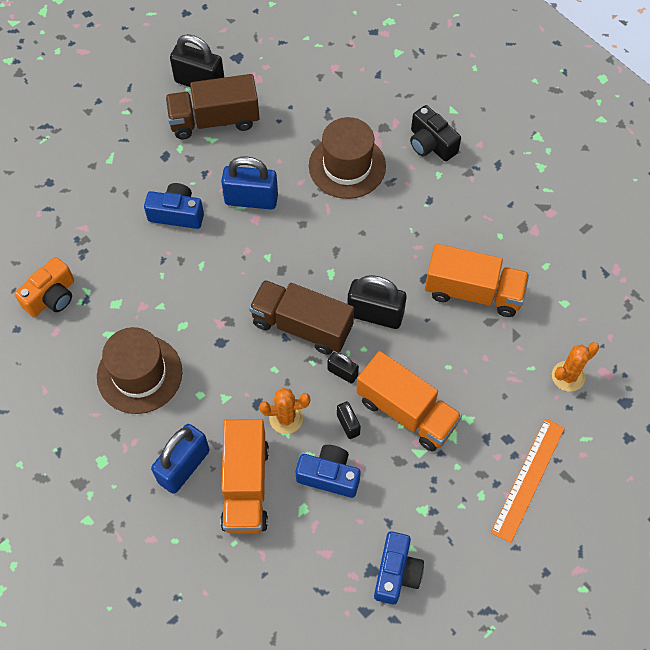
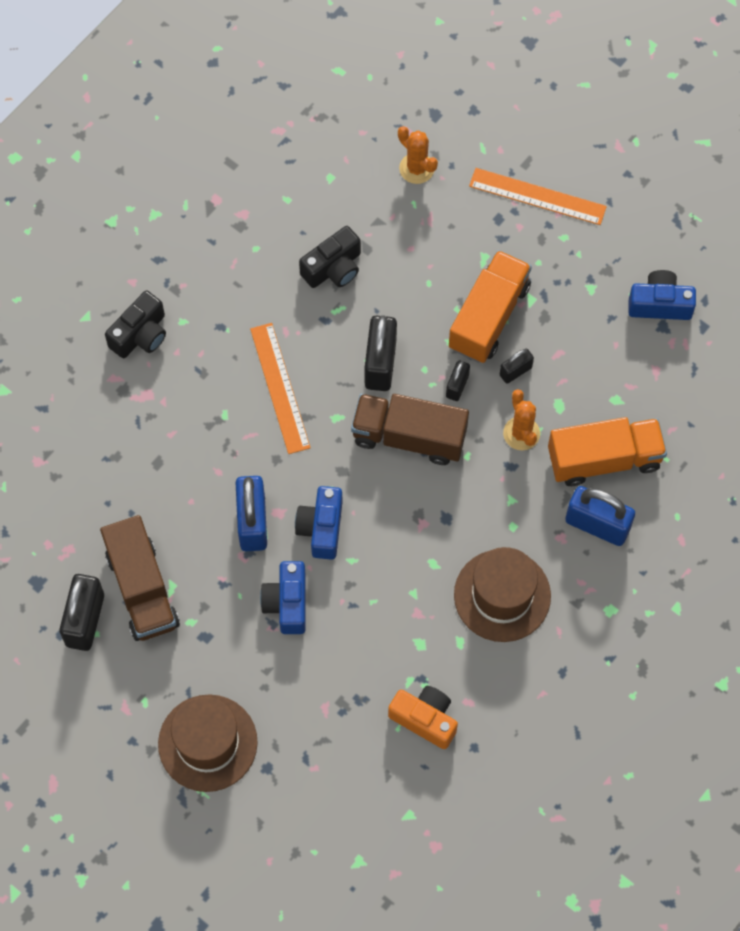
camera: 100 degrees left, 5 degrees up
(302, 326) = (409, 436): brown truck -> brown truck turned 90 degrees clockwise
(329, 476) = (575, 380): blue camera -> blue camera (321, 528)
(347, 166) = (187, 423): brown hat -> brown hat (207, 743)
(366, 235) = (279, 388): none -> orange ruler
(473, 292) = (333, 268): orange truck -> black camera

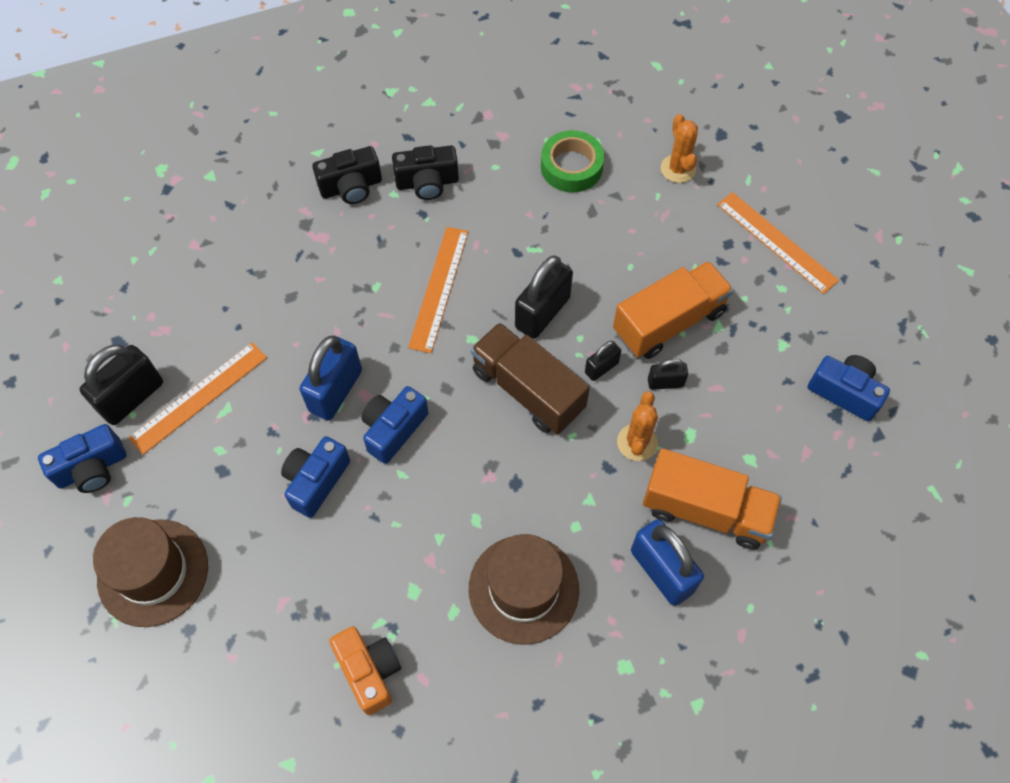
camera: 30 degrees right, 5 degrees down
(96, 694) = (92, 468): none -> blue camera
(142, 589) = (199, 397): brown truck -> orange ruler
(323, 214) = (571, 167): none -> green tape
(333, 268) = (552, 213): black camera -> black camera (427, 183)

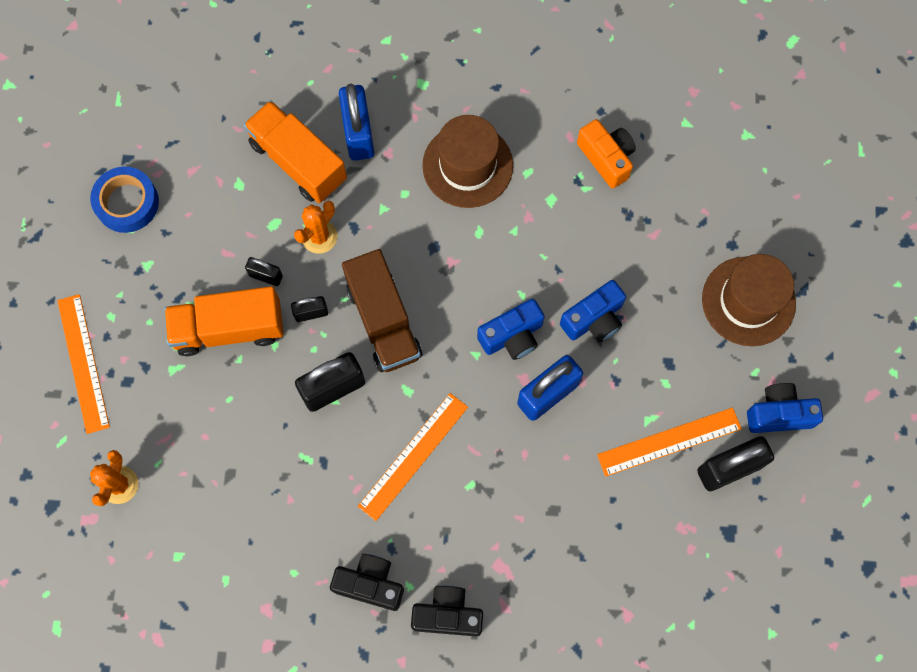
camera: 155 degrees left, 10 degrees up
(369, 671) = (606, 158): orange camera -> orange camera turned 150 degrees clockwise
(571, 167) = (219, 536): green tape -> none
(844, 392) = (127, 203): blue camera -> blue tape

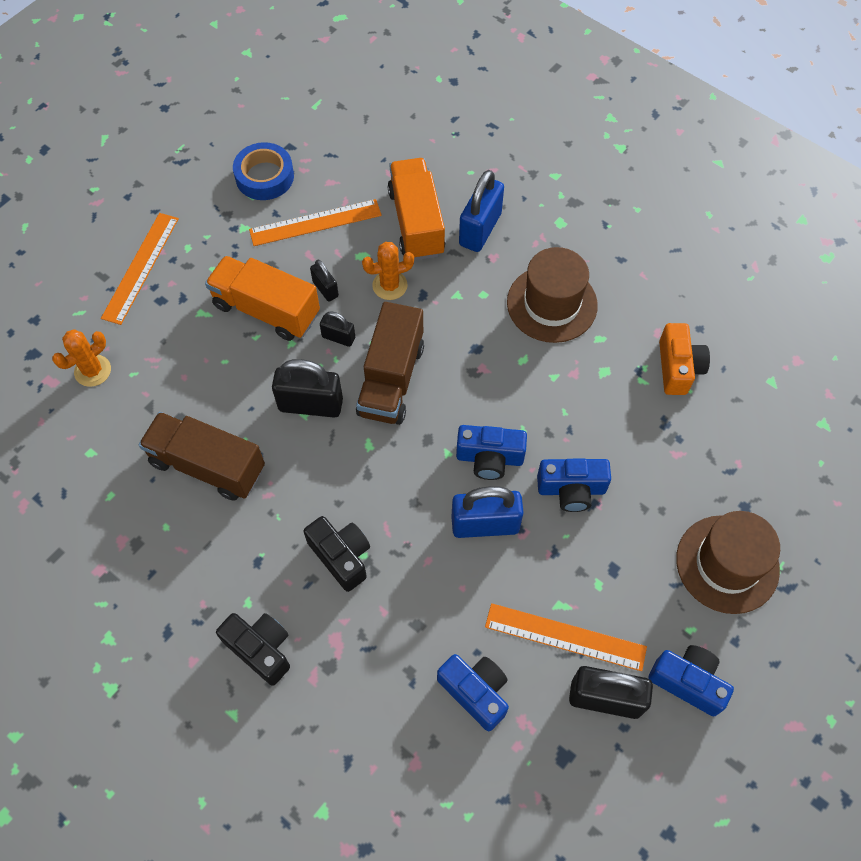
camera: 35 degrees right, 10 degrees down
(287, 498) = (207, 465): none -> brown truck
(370, 584) = (217, 578): black camera -> black camera (341, 556)
(413, 456) = (333, 500): orange ruler -> orange ruler (315, 223)
(633, 531) = (475, 692): none -> blue camera

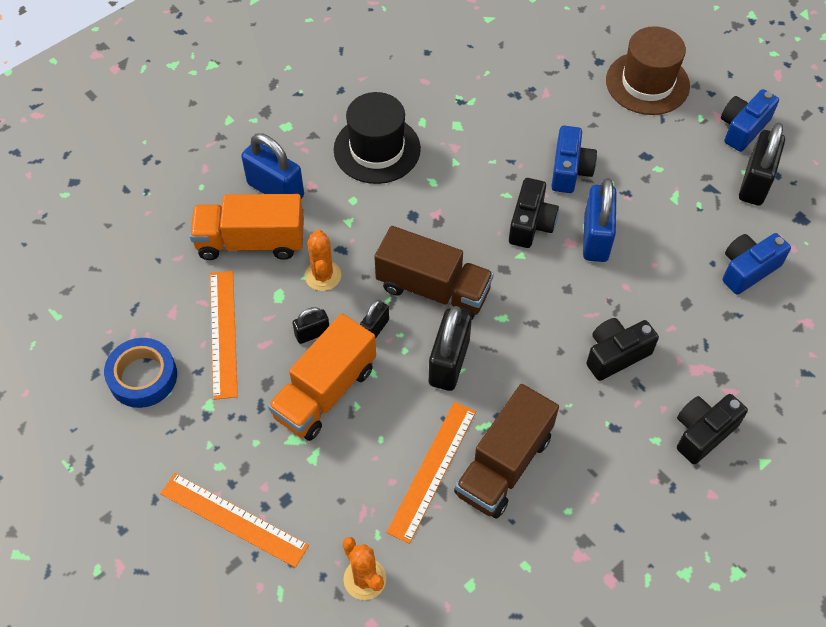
camera: 80 degrees left, 5 degrees down
(489, 458) = (531, 224): blue camera -> black camera
(552, 304) = (377, 149): brown hat -> black hat
(565, 636) = (702, 199): orange ruler -> orange ruler (432, 470)
(678, 367) = (463, 74): orange camera -> none

